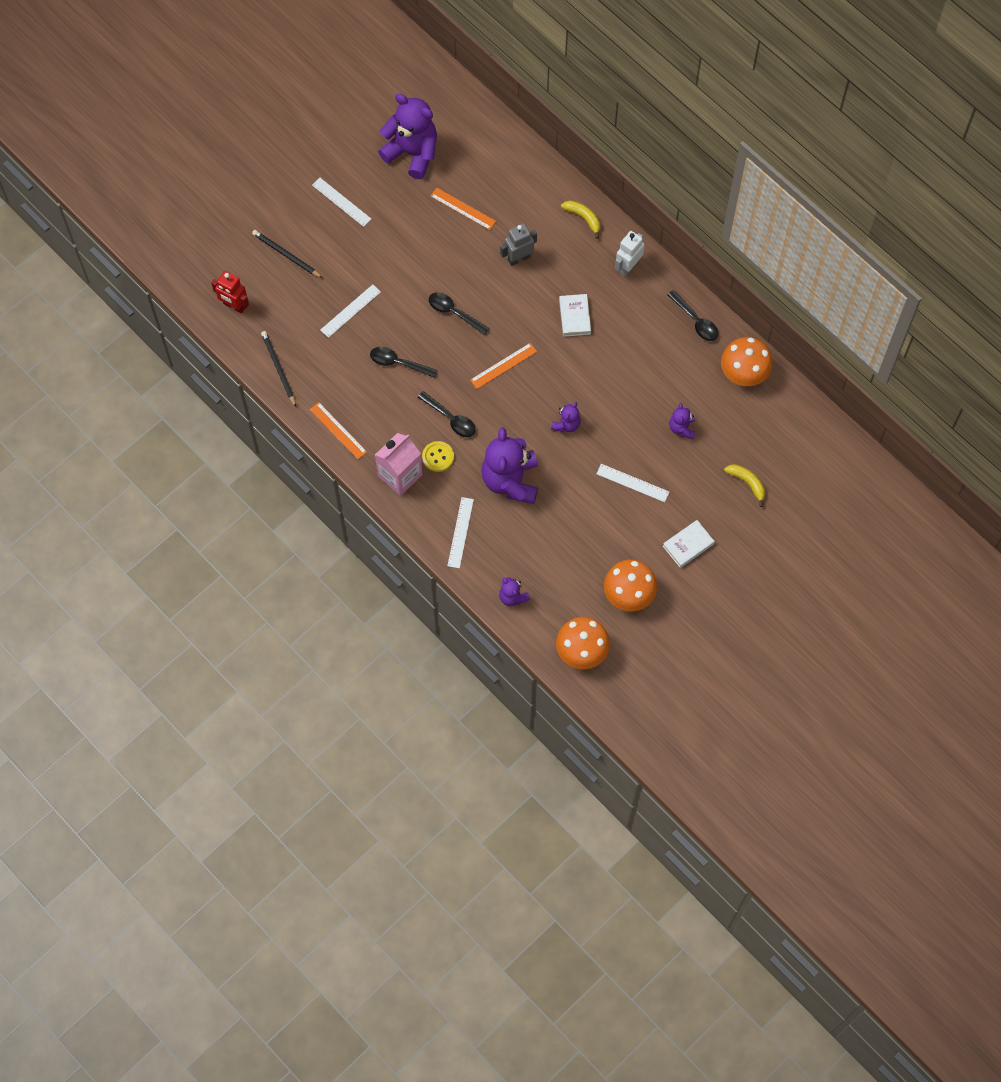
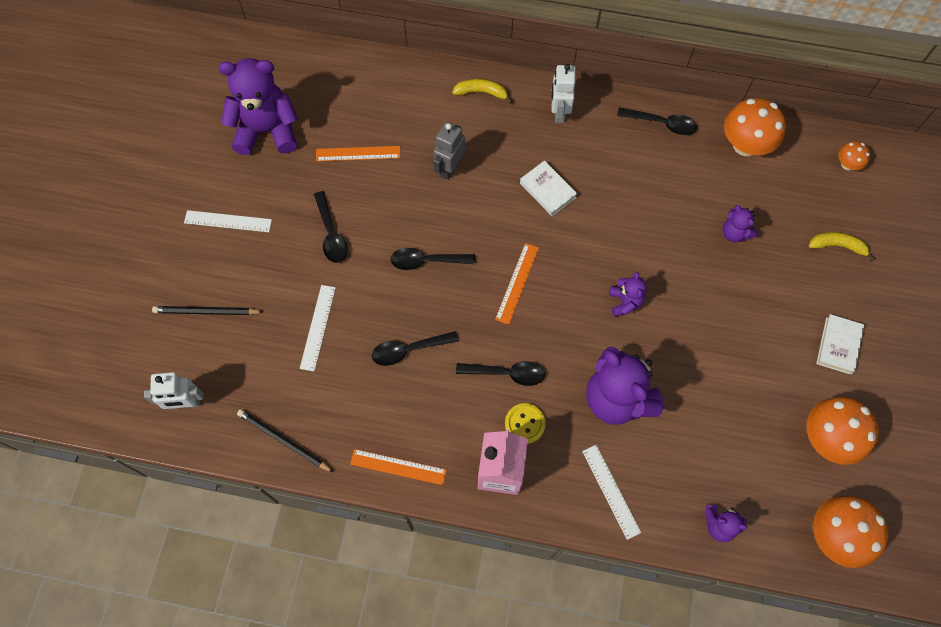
camera: 35 degrees left, 0 degrees up
(234, 306) = (185, 403): red robot -> white robot
(404, 254) = (331, 234): none -> black spoon
(632, 483) = (735, 318): white ruler -> none
(806, 434) = (847, 164): none -> orange mushroom

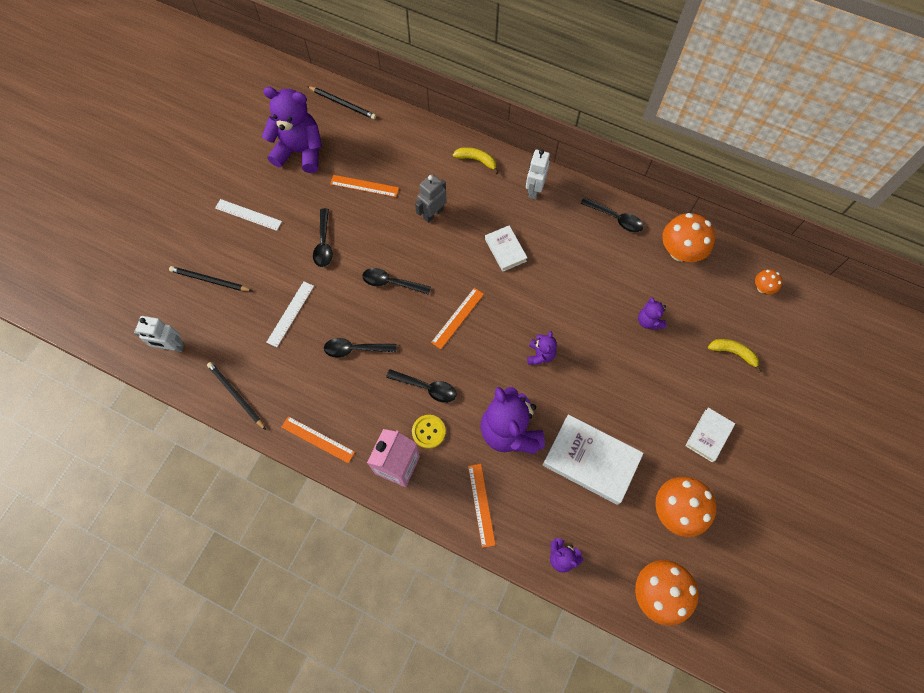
camera: 15 degrees right, 0 degrees up
(300, 60) = (343, 104): none -> black pencil
(611, 491) = (481, 504): white ruler -> orange ruler
(718, 408) = (591, 460): none -> white book

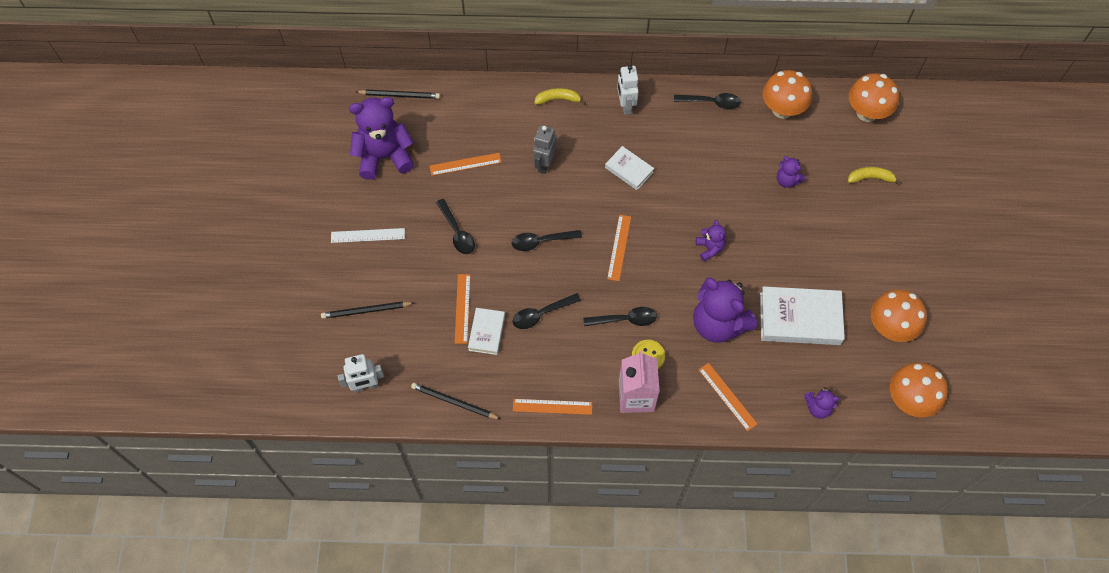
camera: 25 degrees left, 5 degrees down
(290, 313) = (462, 308): white ruler -> orange ruler
(708, 435) = (885, 255): white book -> white book (486, 332)
(762, 288) = (866, 113): orange mushroom -> orange mushroom, size x1.97

